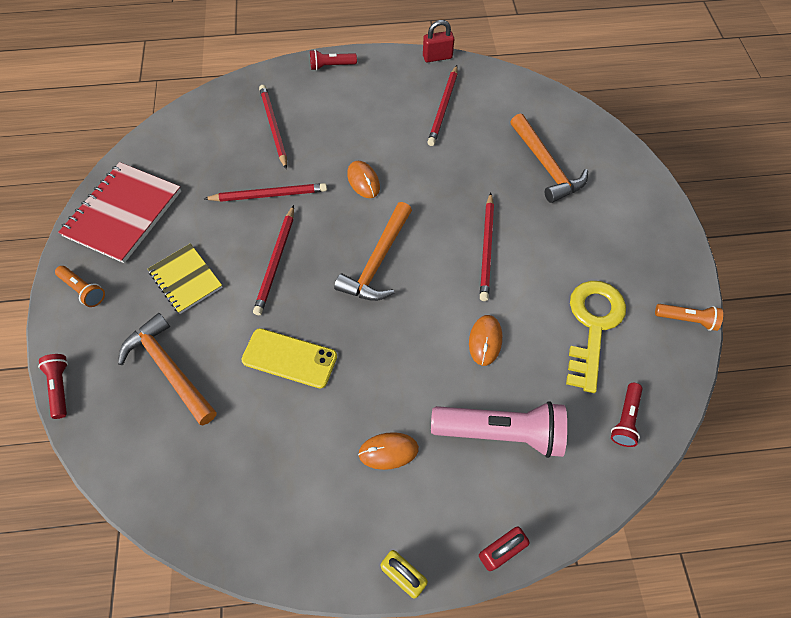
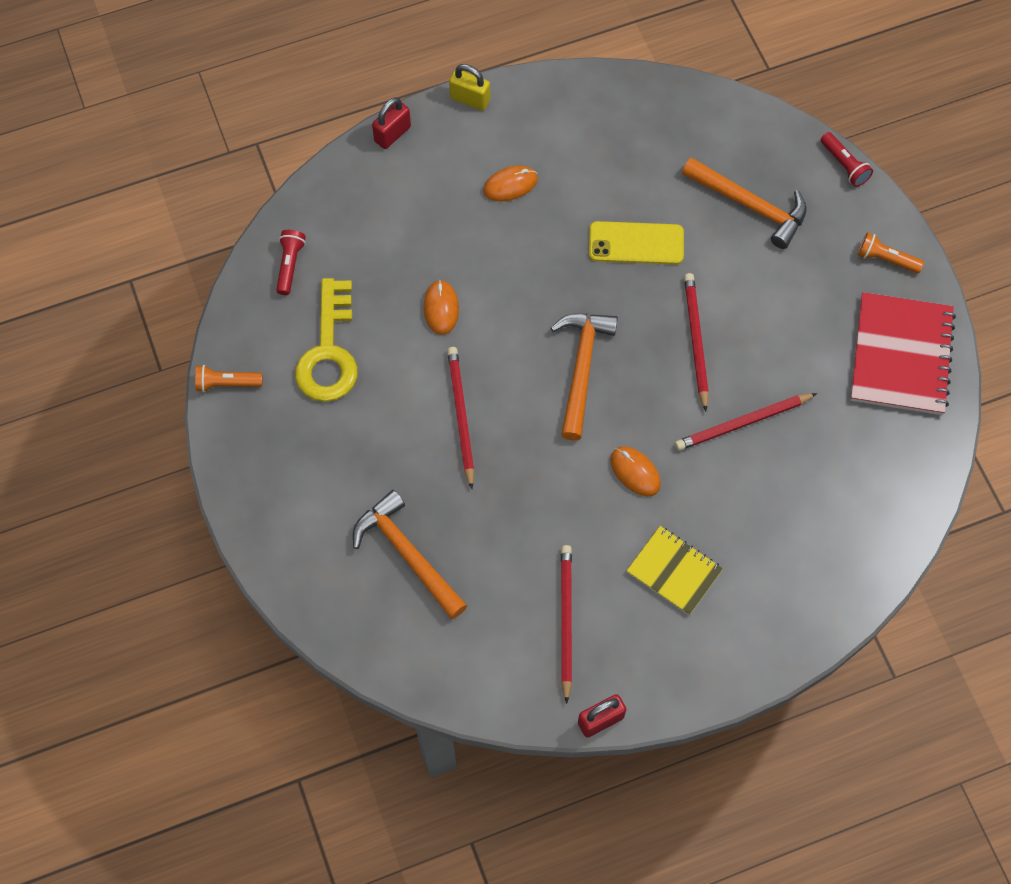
camera: 165 degrees right, 5 degrees up
(186, 279) = (784, 297): yellow notebook -> yellow notebook (674, 571)
(273, 127) = (784, 527): red pencil -> none
(331, 66) = (751, 659): red flashlight -> none
(500, 432) = (409, 225): pink flashlight -> none

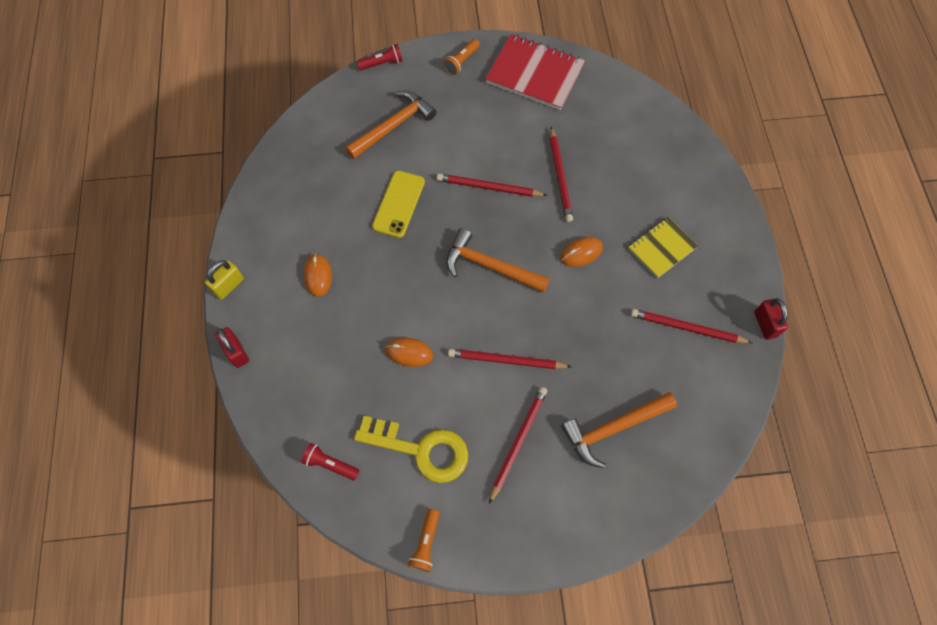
camera: 75 degrees left, 0 degrees up
(363, 451) = (518, 442): none -> red pencil

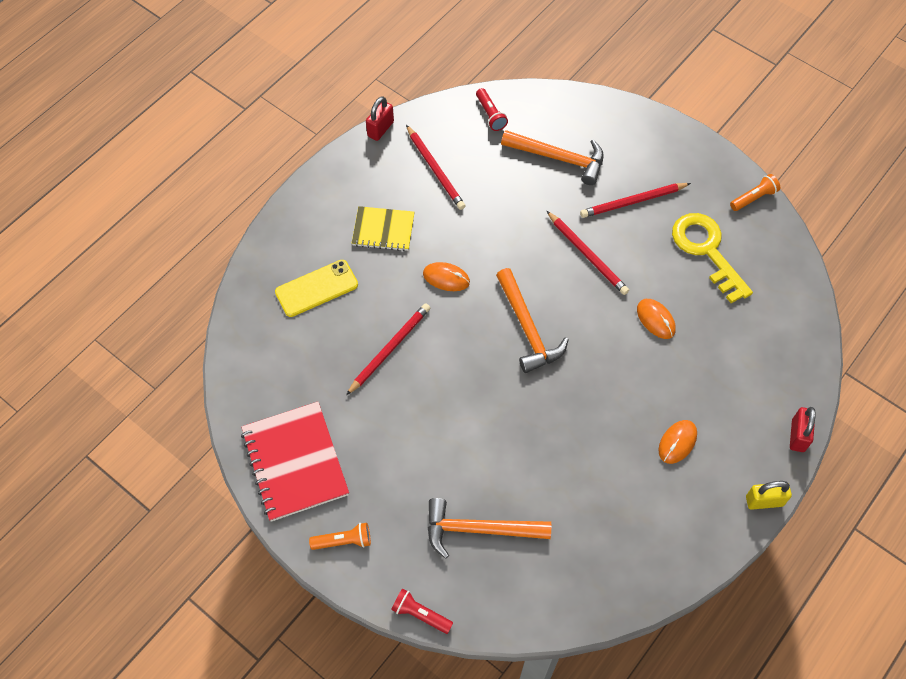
camera: 135 degrees left, 5 degrees down
(330, 464) = (783, 294): red flashlight -> red flashlight (490, 115)
(399, 204) = (549, 446): yellow phone -> yellow phone (316, 288)
(489, 187) = (458, 392): red pencil -> none

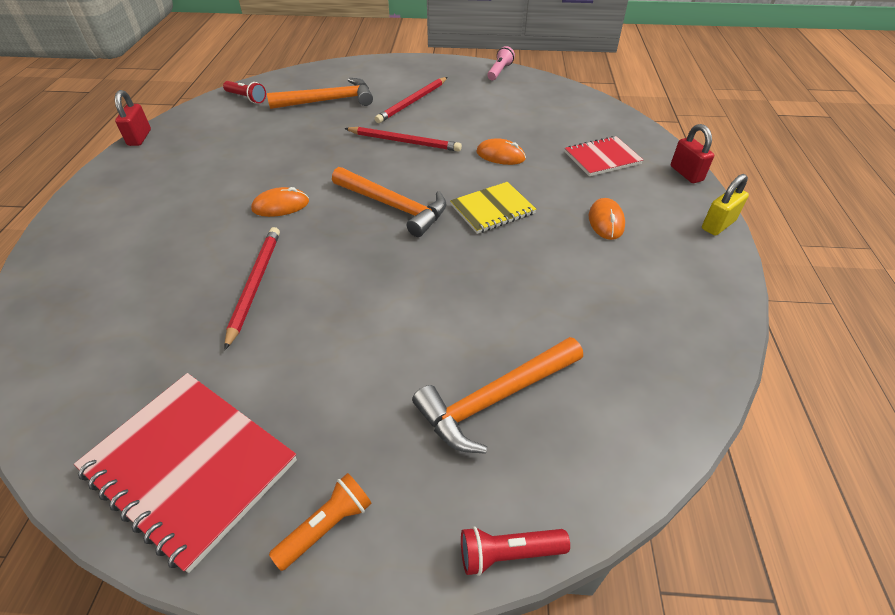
camera: 35 degrees left, 15 degrees down
(316, 288) = (127, 273): yellow phone -> none
(383, 230) = (185, 199): yellow notebook -> yellow notebook (492, 209)
(435, 169) = (215, 143): red pencil -> none
(706, 251) = (496, 106): yellow key -> none
(741, 374) = (602, 158): none -> red notebook
(753, 198) = (499, 71): orange flashlight -> pink flashlight

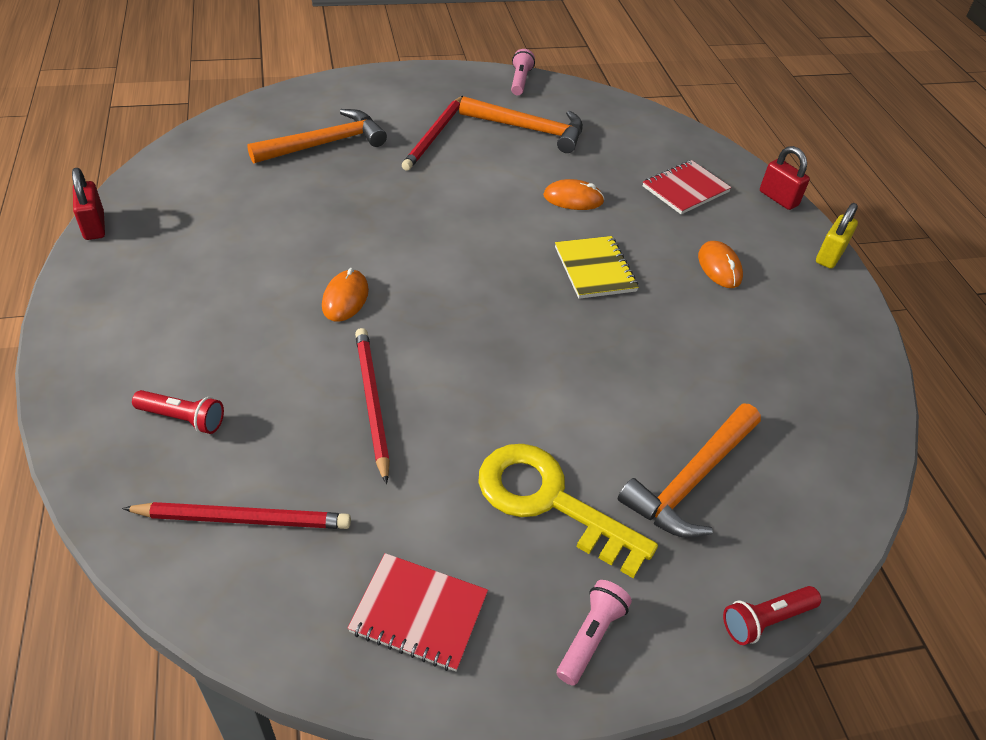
camera: 20 degrees left, 0 degrees up
(190, 466) = (419, 613): red notebook -> red notebook, size x0.61
(246, 98) = (210, 150): red flashlight -> red flashlight (183, 419)
(280, 205) = (345, 298): orange mouse -> orange mouse turned 45 degrees counterclockwise
(327, 526) = (590, 637): orange flashlight -> pink flashlight
(355, 392) = (549, 501): none -> yellow key
(394, 206) = (482, 280): orange hammer -> orange hammer (529, 129)
(404, 142) = (451, 193): red pencil -> red pencil (243, 519)
(492, 209) = (595, 269): yellow notebook -> yellow notebook turned 60 degrees counterclockwise

